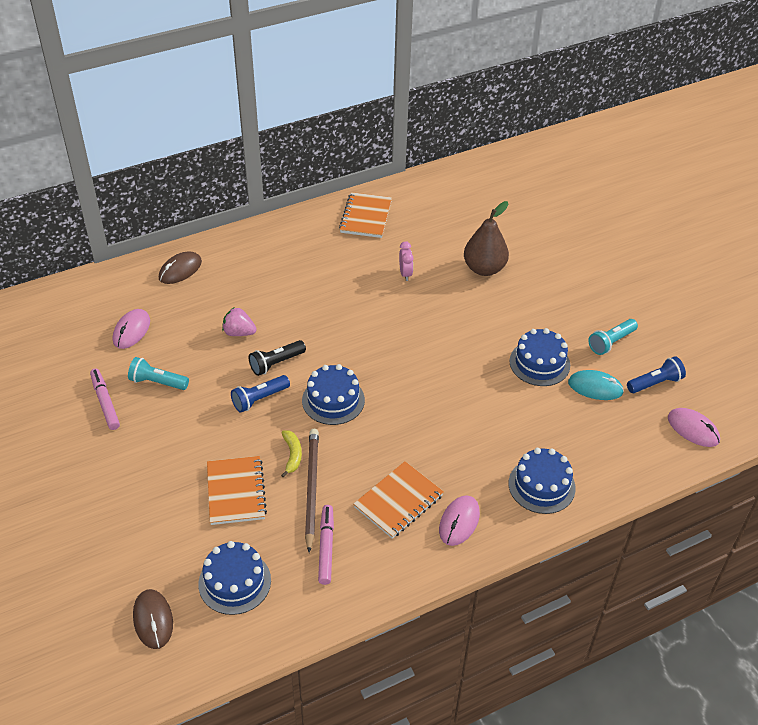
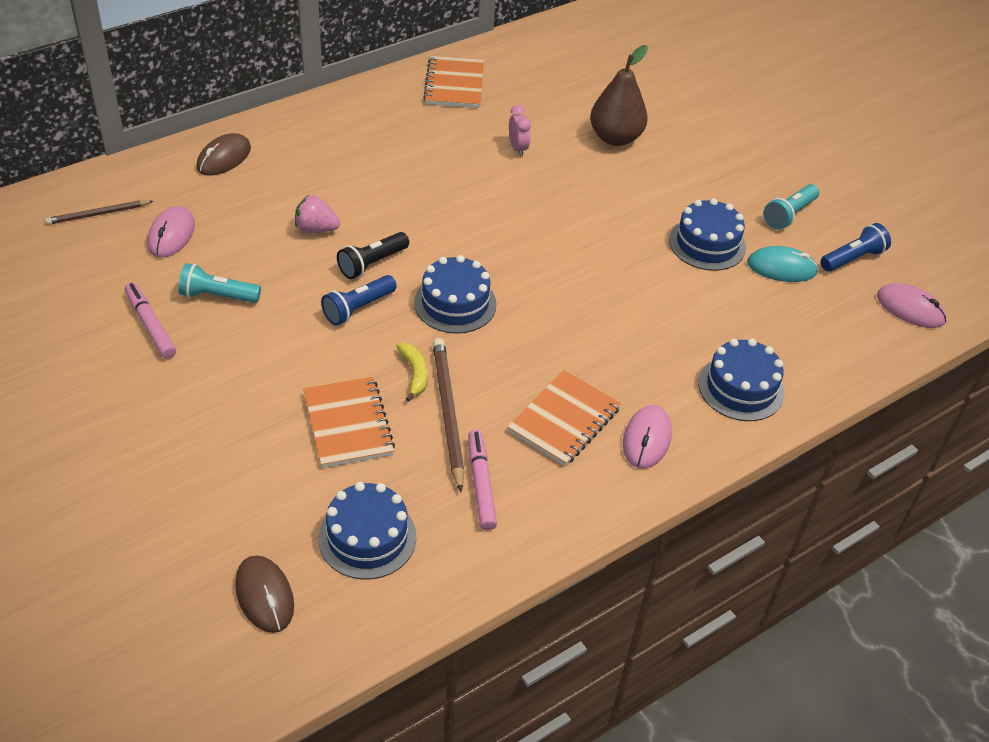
camera: 10 degrees left, 0 degrees up
(81, 311) = (98, 214): none -> brown pencil

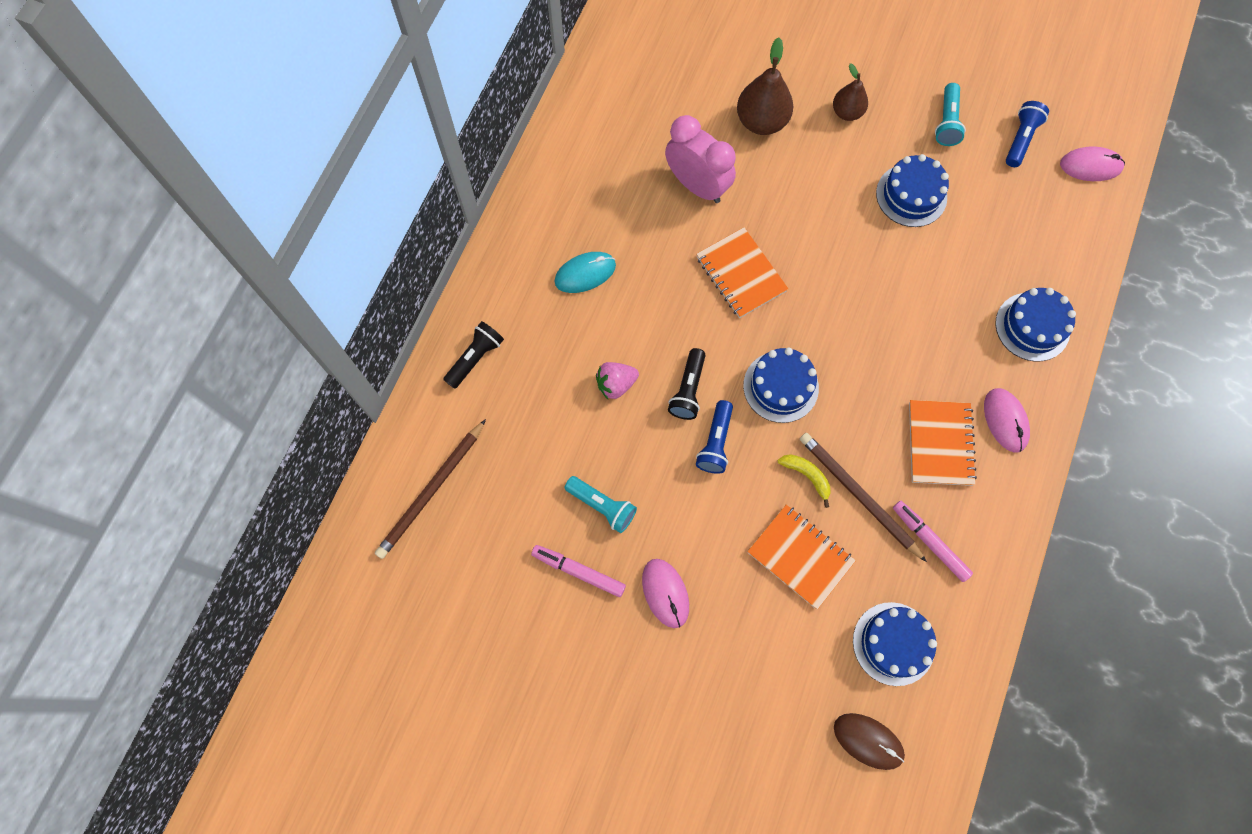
camera: 30 degrees left, 25 degrees up
(98, 214) = (431, 491): brown pencil -> brown pencil, size x1.64
(171, 235) = (510, 470): pink mouse -> pink mouse (665, 593)
(217, 296) = (602, 506): turquoise flashlight -> turquoise flashlight turned 120 degrees counterclockwise
(224, 158) = (475, 358): brown mouse -> black flashlight
(454, 85) = (588, 143): orange notebook -> orange notebook (740, 274)
(518, 148) = (697, 186): pink clock -> pink clock, size x2.04
(699, 167) = (847, 112): none -> brown pear
(781, 268) = (979, 184): turquoise mouse -> turquoise mouse (585, 273)

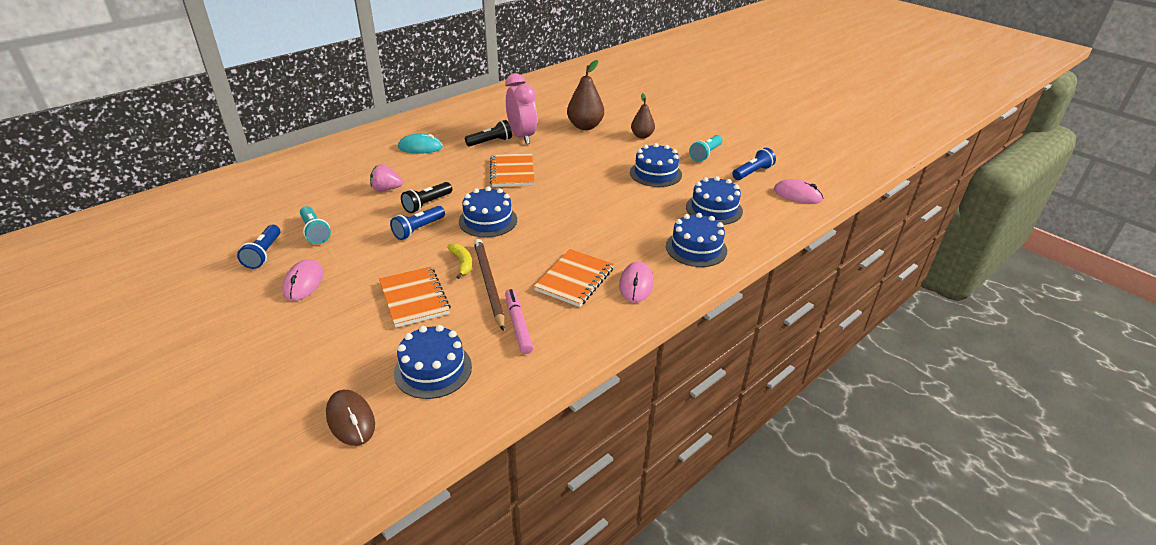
camera: 25 degrees right, 35 degrees down
(431, 491) = (228, 195): brown pencil -> none
(475, 358) = (321, 157): black flashlight -> black flashlight (490, 142)
(579, 572) = (263, 254): pink marker -> blue flashlight
(1014, 240) = (714, 209): none -> blue cake

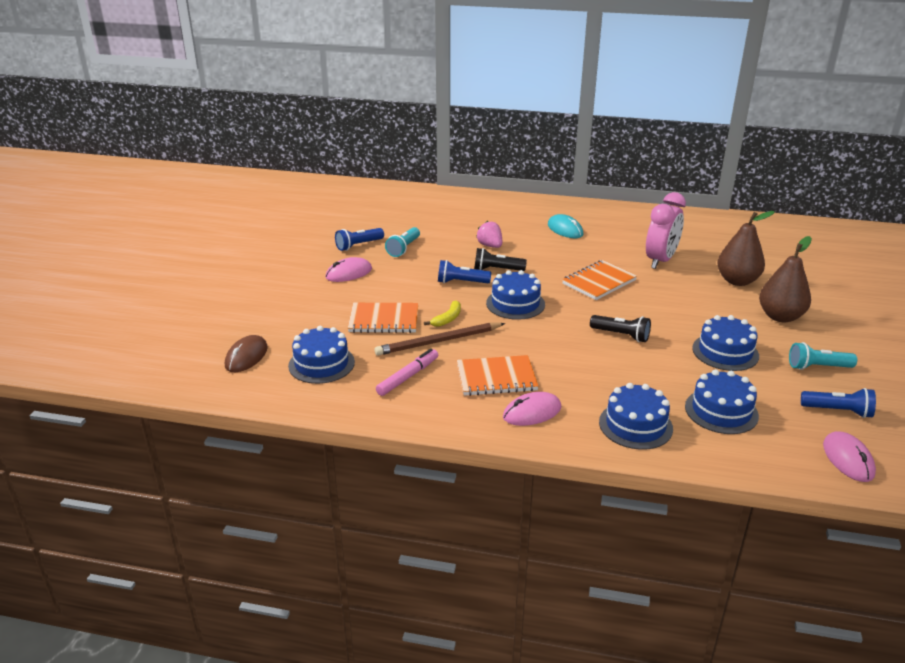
camera: 55 degrees right, 5 degrees down
(414, 298) = (384, 320): orange notebook -> orange notebook turned 60 degrees clockwise
(488, 284) = (438, 341): brown pencil -> brown pencil turned 150 degrees counterclockwise
(490, 142) = (626, 252): black flashlight -> black flashlight (621, 335)
(642, 136) = (780, 316): brown pear -> brown pear, size x1.59

